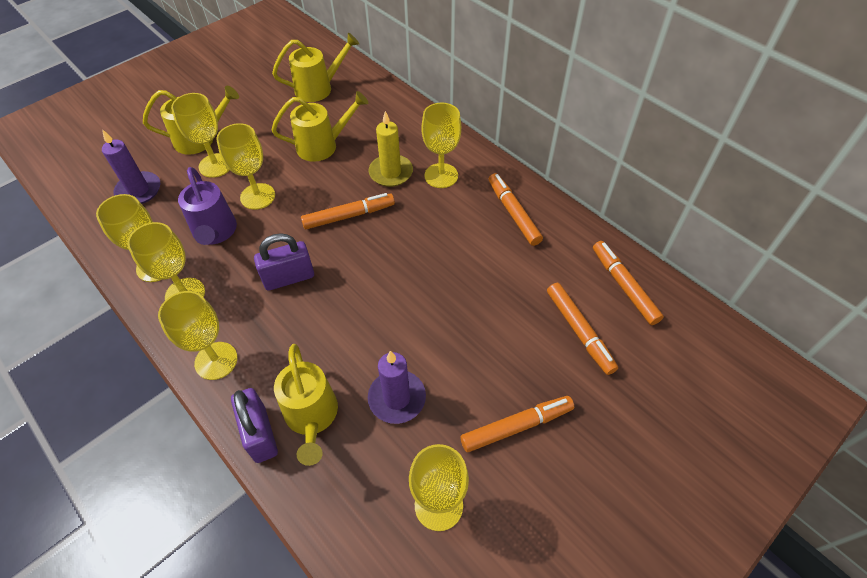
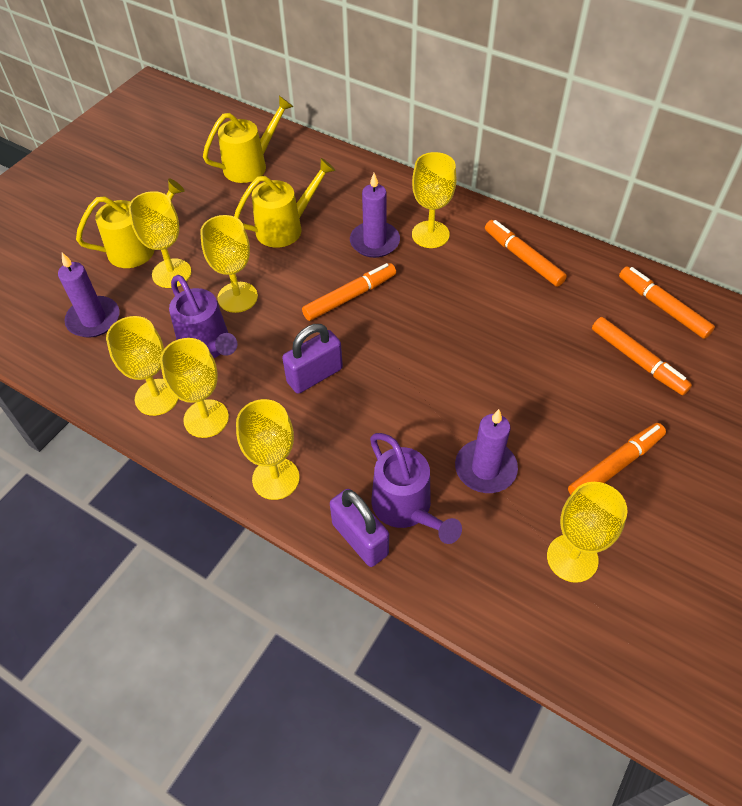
camera: 15 degrees left, 0 degrees up
(312, 418) = (407, 509): yellow watering can -> purple watering can
(391, 172) = (374, 242): yellow candle -> purple candle

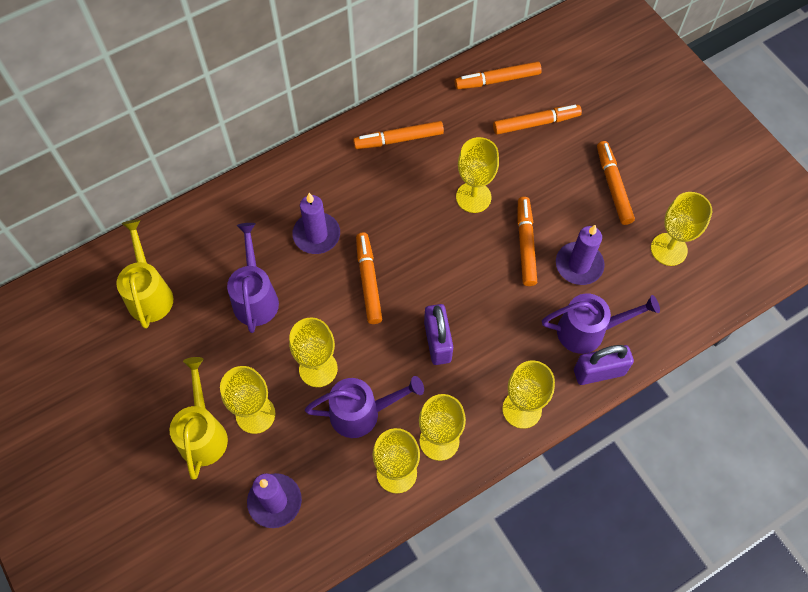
camera: 65 degrees left, 10 degrees up
(286, 228) = (255, 296): yellow watering can -> purple watering can
(430, 234) = (333, 190): yellow goblet -> yellow goblet (473, 197)
(477, 408) = (525, 244): none -> orange marker

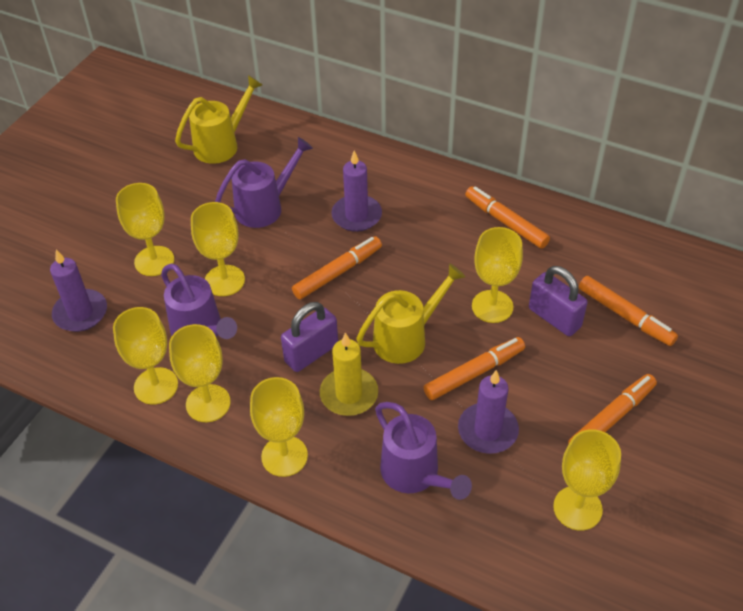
camera: 60 degrees right, 15 degrees down
(203, 433) = (117, 237): yellow watering can -> yellow watering can (407, 337)
(493, 336) = (349, 394): none -> yellow candle
(497, 80) = (645, 262): orange marker -> none
(599, 372) = (373, 507): purple padlock -> purple padlock (554, 318)

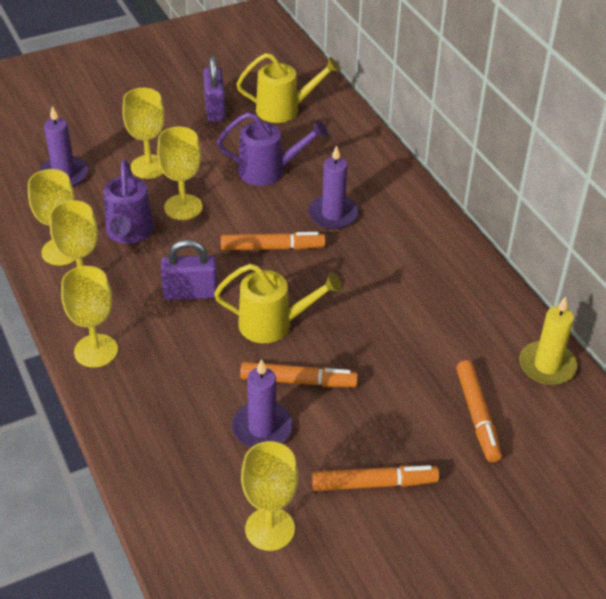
camera: 35 degrees right, 5 degrees down
(349, 394) = (186, 337): yellow candle -> yellow candle (547, 366)
(415, 475) = (173, 423): purple watering can -> none
(492, 306) = (368, 341): yellow goblet -> none
(505, 222) = (453, 285): orange marker -> none
(554, 318) = (412, 380): purple padlock -> purple padlock (215, 109)

